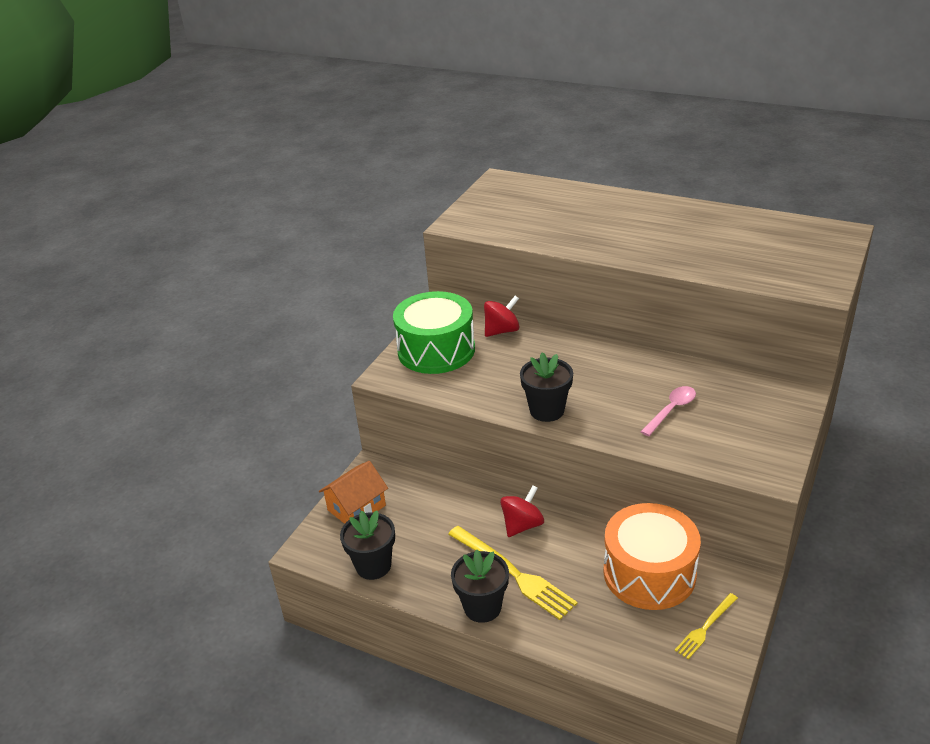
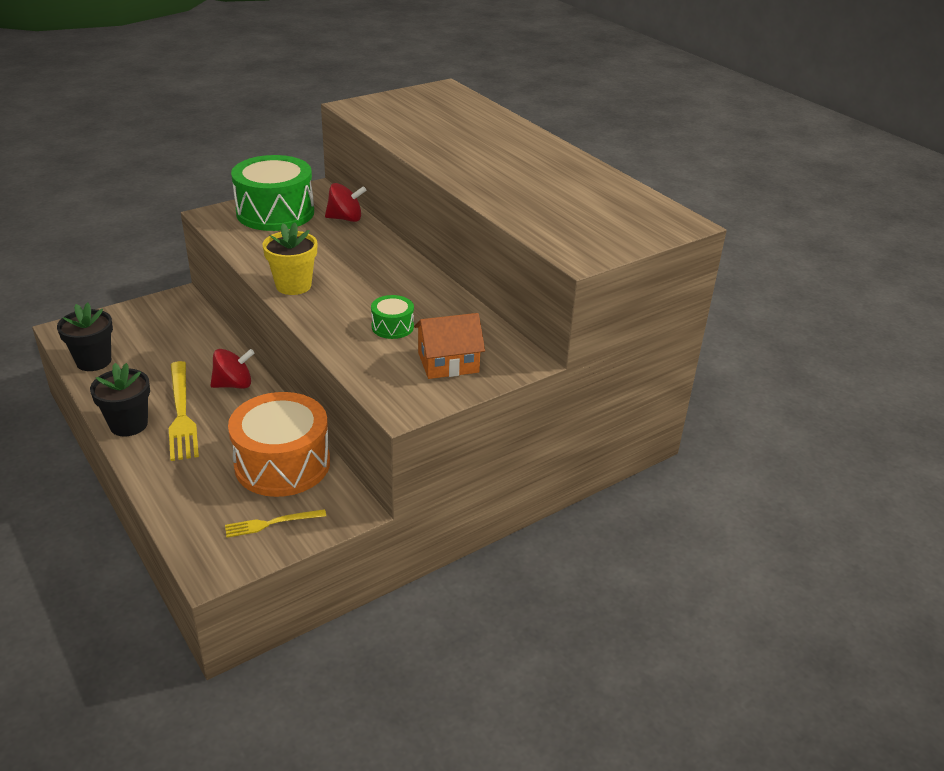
camera: 25 degrees right, 0 degrees up
(356, 508) = (134, 319): orange house -> orange house (448, 362)
(547, 410) = (293, 285): black flower pot -> yellow flower pot
(671, 410) = (392, 327): pink spoon -> green drum

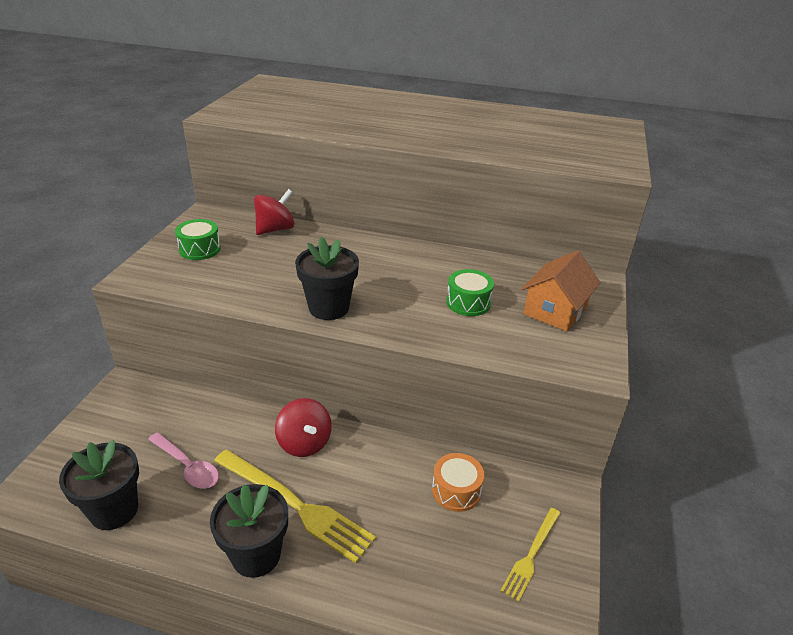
camera: 40 degrees left, 0 degrees up
(155, 360) = (187, 467): none -> pink spoon
(234, 384) = (304, 443): red spinning top -> red spinning top turned 120 degrees clockwise
(275, 212) = (200, 249): green drum -> green drum, size x0.46
(282, 464) = (456, 490): orange drum -> orange drum, size x0.46
(293, 285) = (329, 308): yellow flower pot -> black flower pot

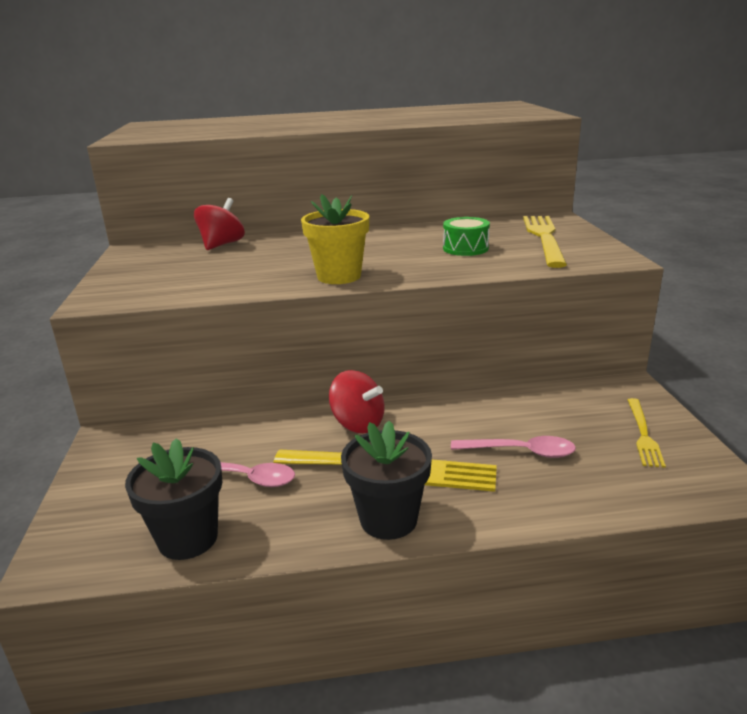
camera: 20 degrees left, 10 degrees down
(200, 249) = (152, 270): green drum -> none
(329, 308) = (339, 276): black flower pot -> yellow flower pot
(409, 529) = (521, 452): none -> pink spoon
(456, 490) = (536, 413): orange drum -> none
(555, 310) = (544, 238): orange house -> yellow fork

